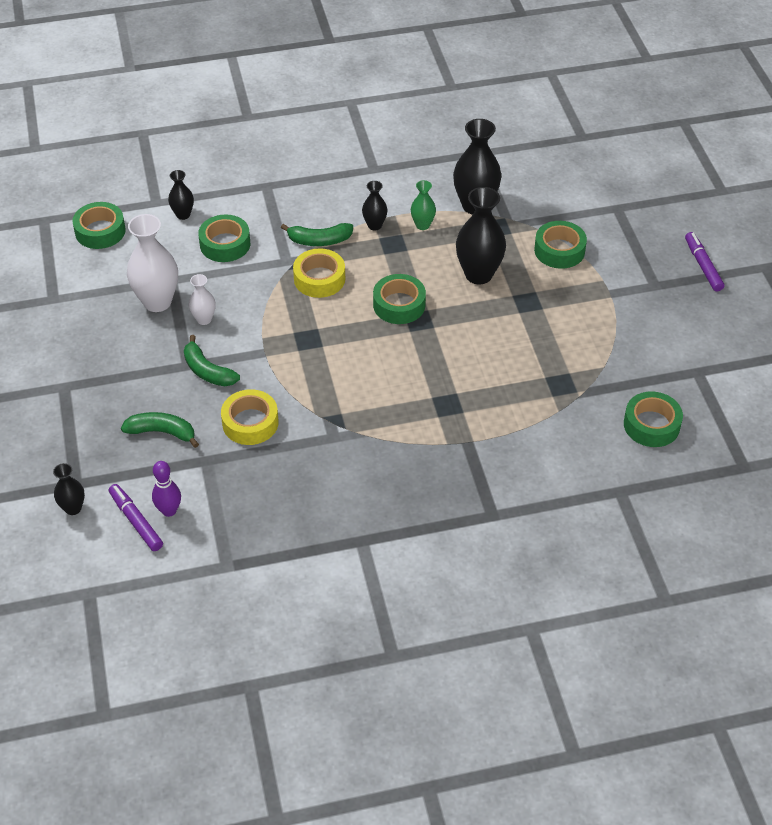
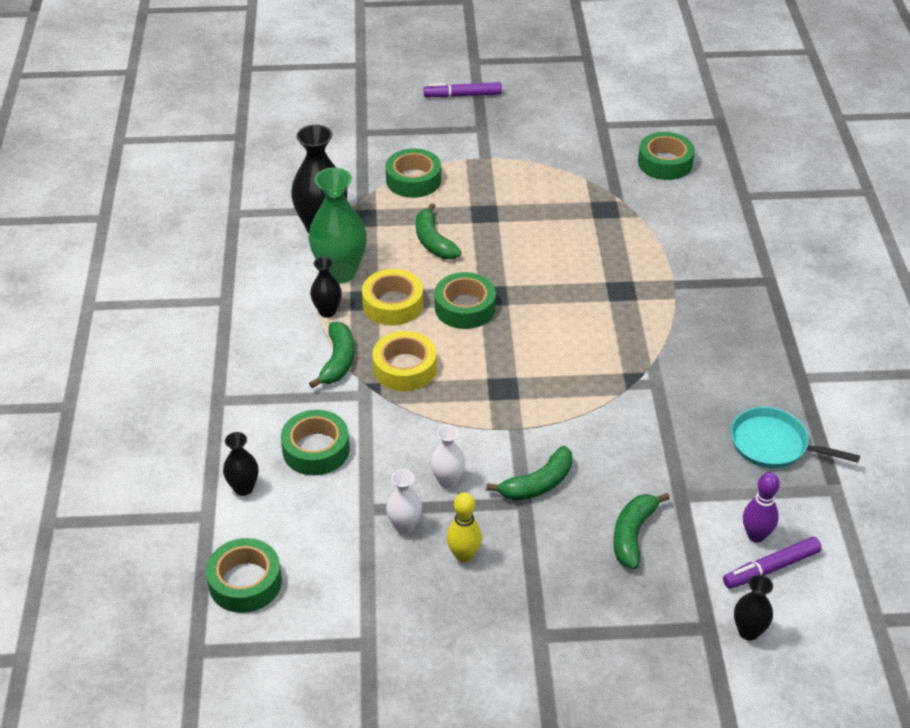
camera: 80 degrees left, 5 degrees down
(133, 337) = (464, 555): none -> yellow bowling pin
(157, 302) = (404, 526): white vase -> white vase, size x0.53
(250, 423) = (627, 451): yellow tape -> yellow tape (393, 304)
(273, 521) = (773, 444): none -> turquoise pan
(422, 225) = (340, 273): green vase -> green vase, size x1.90
(478, 274) = (433, 241): black vase -> green banana

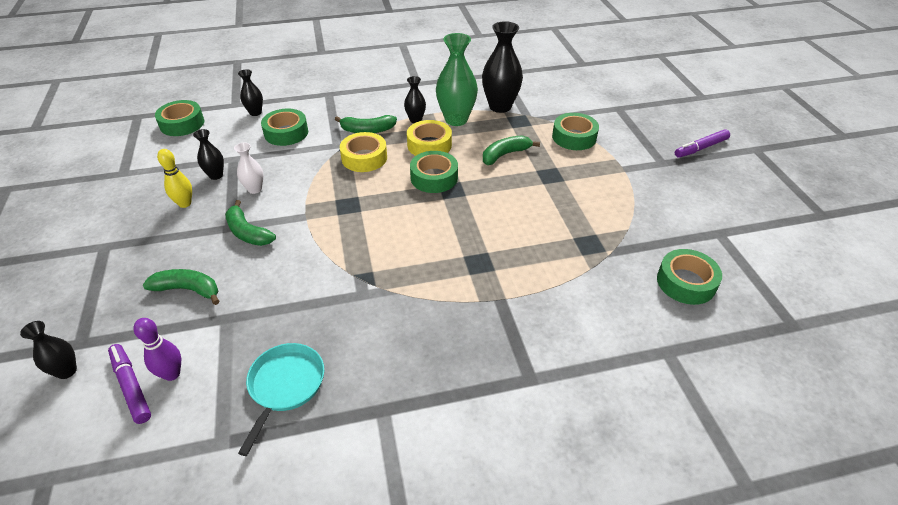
camera: 80 degrees right, 0 degrees up
(404, 526) = (216, 175): white vase -> black vase
(462, 95) = (701, 148): purple marker -> purple marker turned 105 degrees counterclockwise

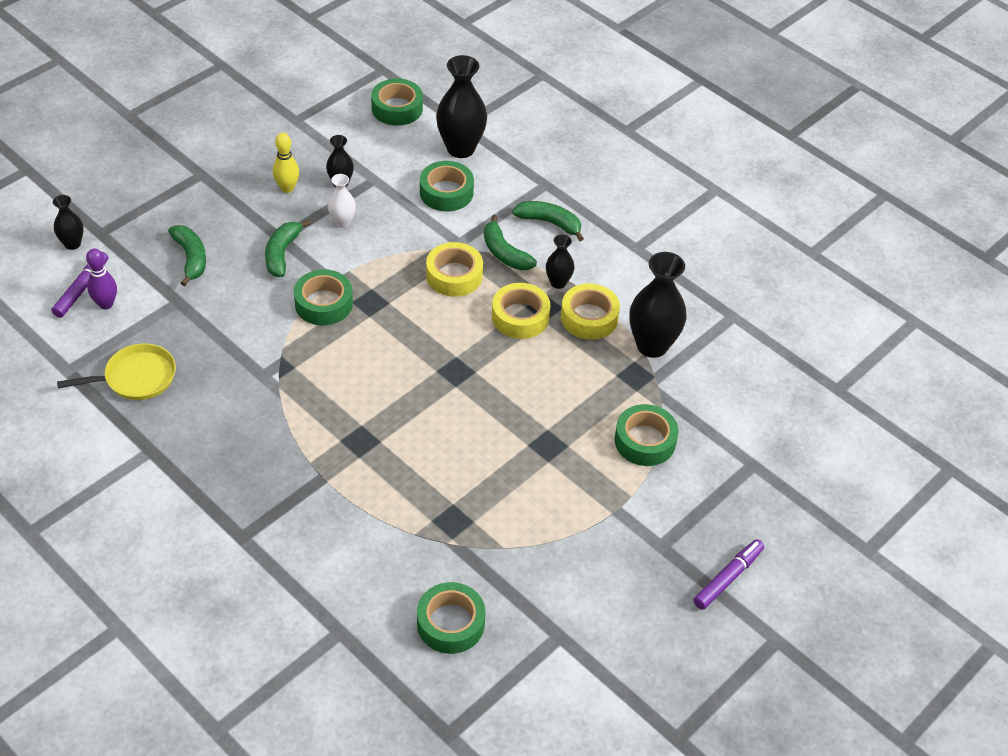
camera: 55 degrees right, 5 degrees up
(255, 112) = (460, 148): black vase -> black vase, size x1.90
(285, 386) = (136, 378): turquoise pan -> yellow pan
(434, 177) = (465, 347): green tape -> green tape (324, 303)
(456, 119) = (589, 317): green vase -> yellow tape
(505, 155) = (555, 390): green banana -> green banana (549, 223)
(701, 148) = (728, 578): purple marker -> purple marker turned 105 degrees clockwise

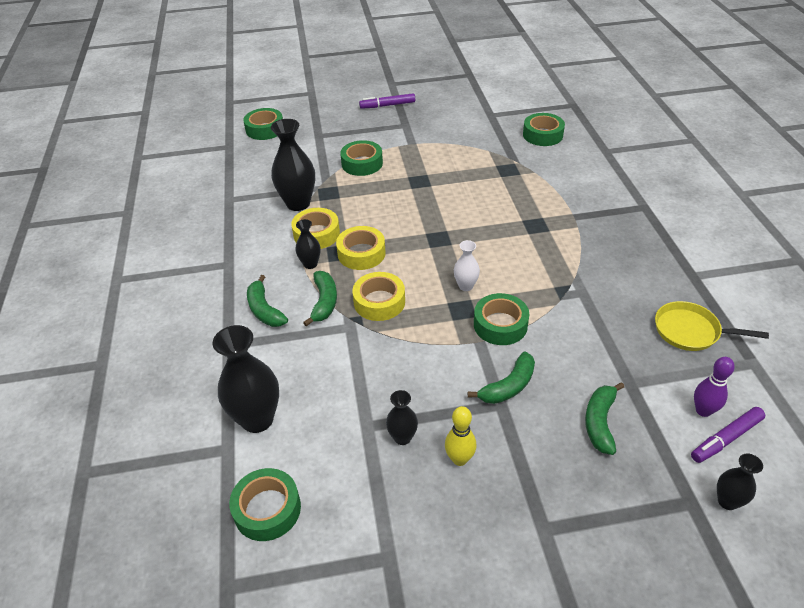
camera: 140 degrees left, 5 degrees down
(342, 222) = (432, 392): white vase -> white vase (465, 286)
(446, 192) = (316, 378): green tape -> green tape (265, 129)

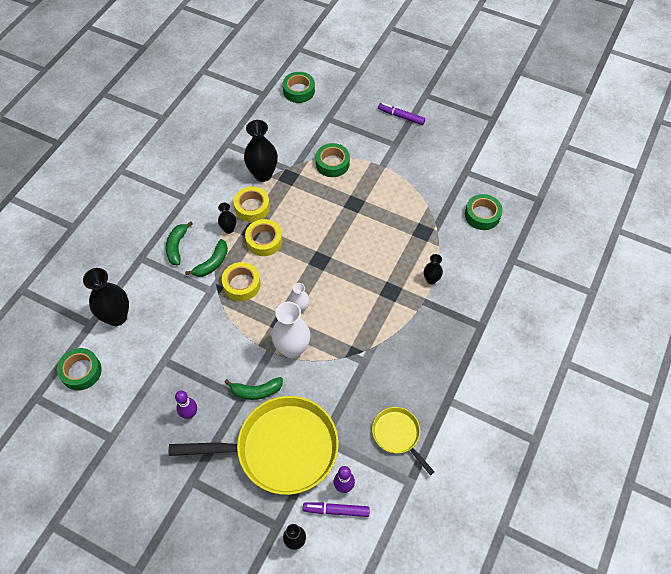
camera: 35 degrees right, 15 degrees up
(402, 437) = (174, 380): black vase -> black vase (431, 279)
(459, 459) = (189, 413): yellow bowling pin -> purple bowling pin
(500, 325) = (292, 349): green tape -> white vase
(600, 422) = (280, 449): green banana -> yellow pan

